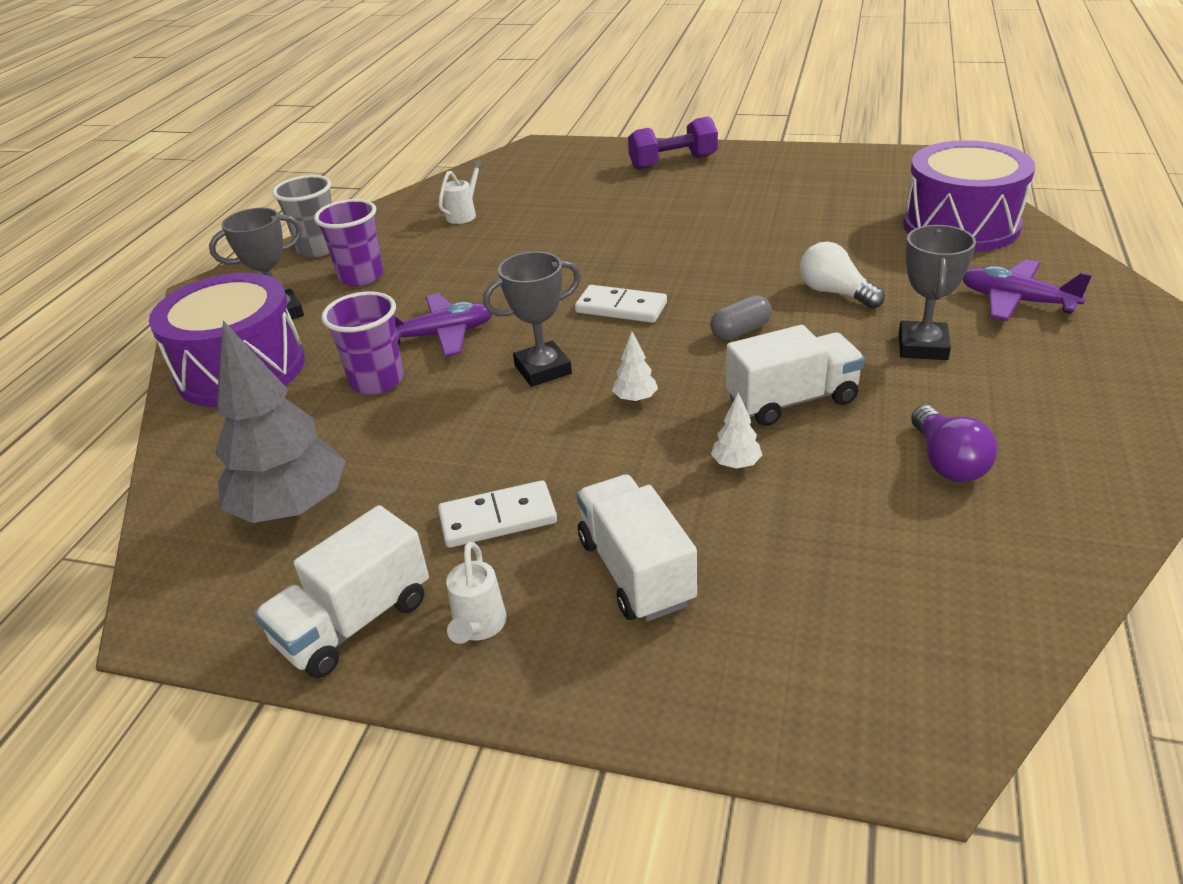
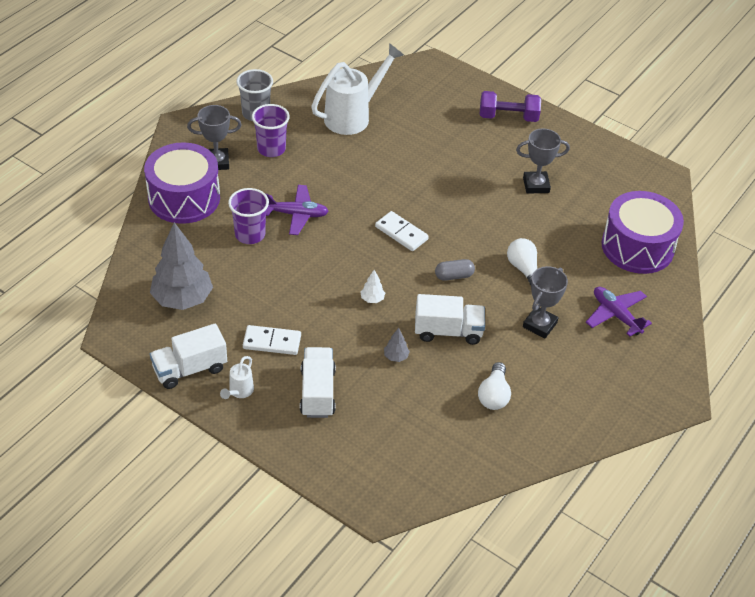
camera: 15 degrees right, 10 degrees up
(464, 214) = (353, 116): white watering can -> white watering can, size x2.24
(543, 369) = (337, 261): grey trophy -> grey trophy (536, 185)
(736, 464) = (396, 357): white tree -> grey tree
(947, 462) = (494, 395): purple light bulb -> white light bulb

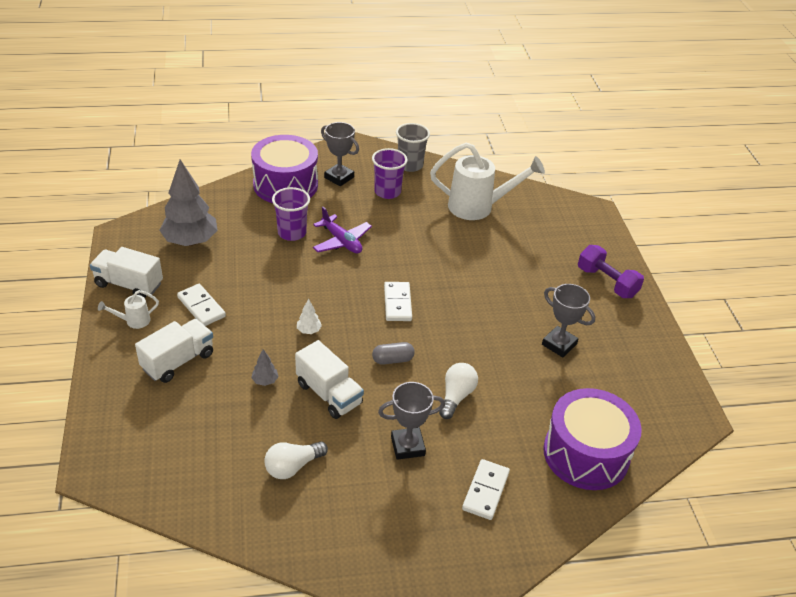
camera: 45 degrees right, 5 degrees down
(454, 276) = (392, 360): grey capsule -> grey capsule turned 45 degrees counterclockwise
(616, 315) = (485, 491): purple plane -> white domino

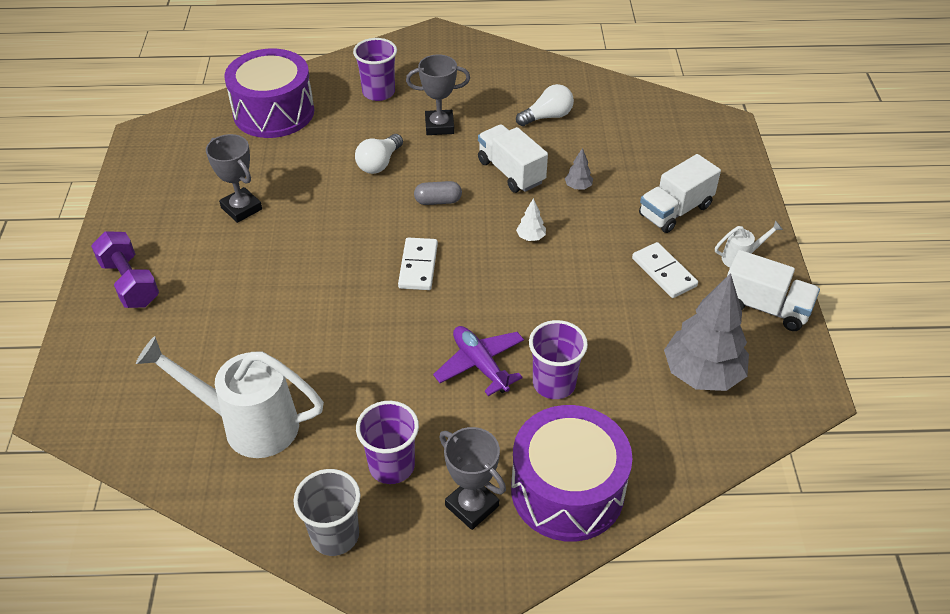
camera: 170 degrees left, 5 degrees up
(485, 491) = (378, 92): white domino -> purple cup

